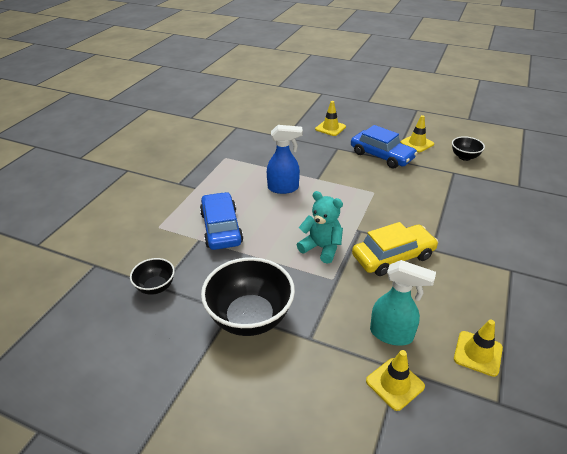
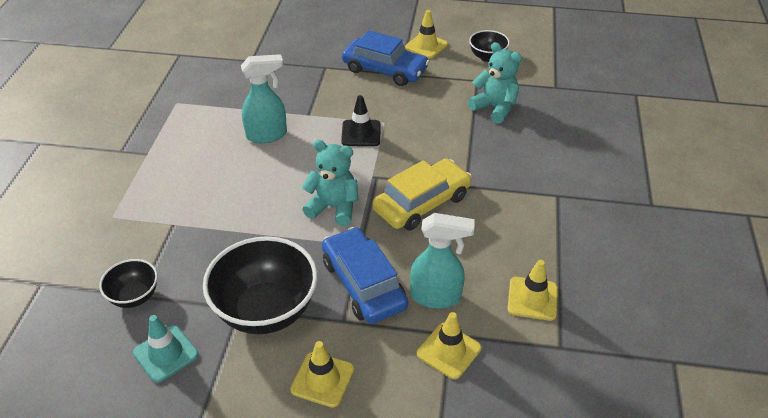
camera: 15 degrees left, 5 degrees up
(165, 335) = (166, 354): none -> turquoise traffic cone
(221, 228) = (198, 203): blue car -> blue car (363, 284)
(283, 188) = (267, 135): blue spray bottle -> turquoise spray bottle
(330, 128) = (310, 38): yellow traffic cone -> yellow traffic cone (322, 379)
(354, 197) = (361, 133): none -> black traffic cone
(465, 194) = (495, 108): none -> turquoise teddy bear

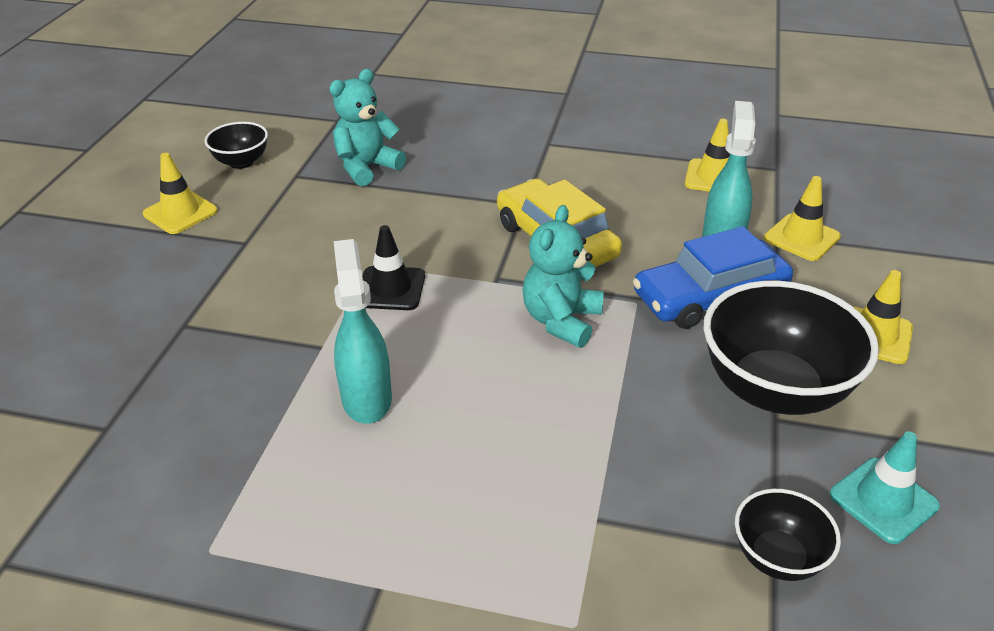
camera: 85 degrees left, 5 degrees down
(385, 70) = (227, 257): blue car -> none

